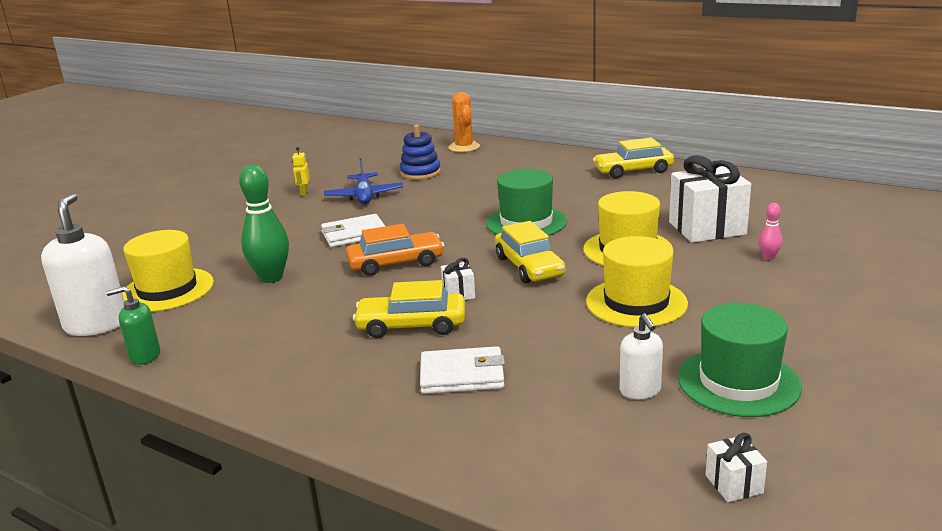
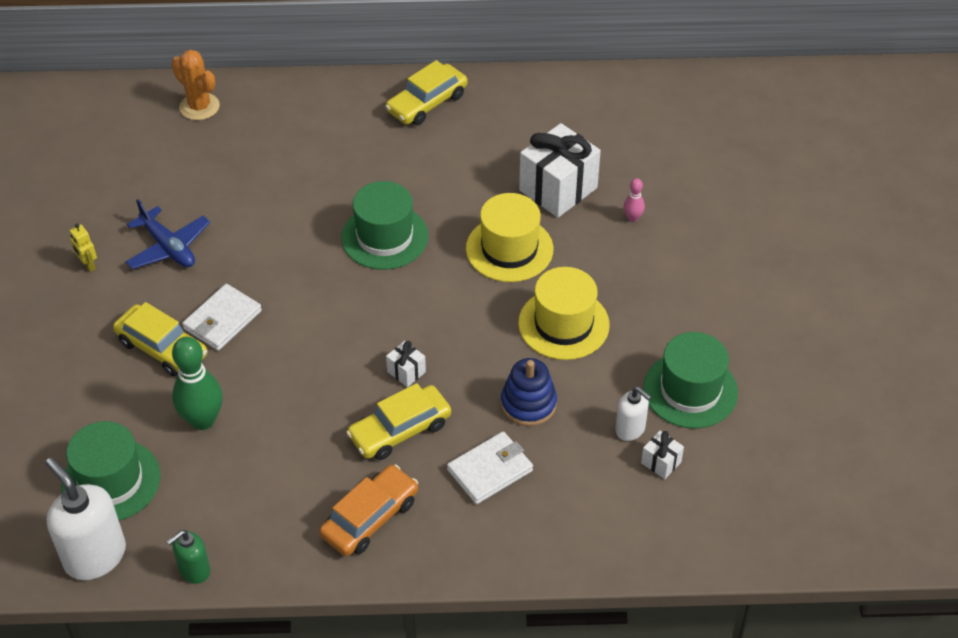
camera: 35 degrees left, 25 degrees up
(167, 290) = (111, 481): yellow hat -> green hat
(396, 263) = (309, 350): orange car -> orange car (370, 518)
(420, 173) = (193, 179): blue stacking toy -> blue stacking toy (528, 404)
(529, 267) = (439, 308): yellow car -> yellow car (162, 348)
(734, 484) = (737, 491): white gift -> white gift (661, 462)

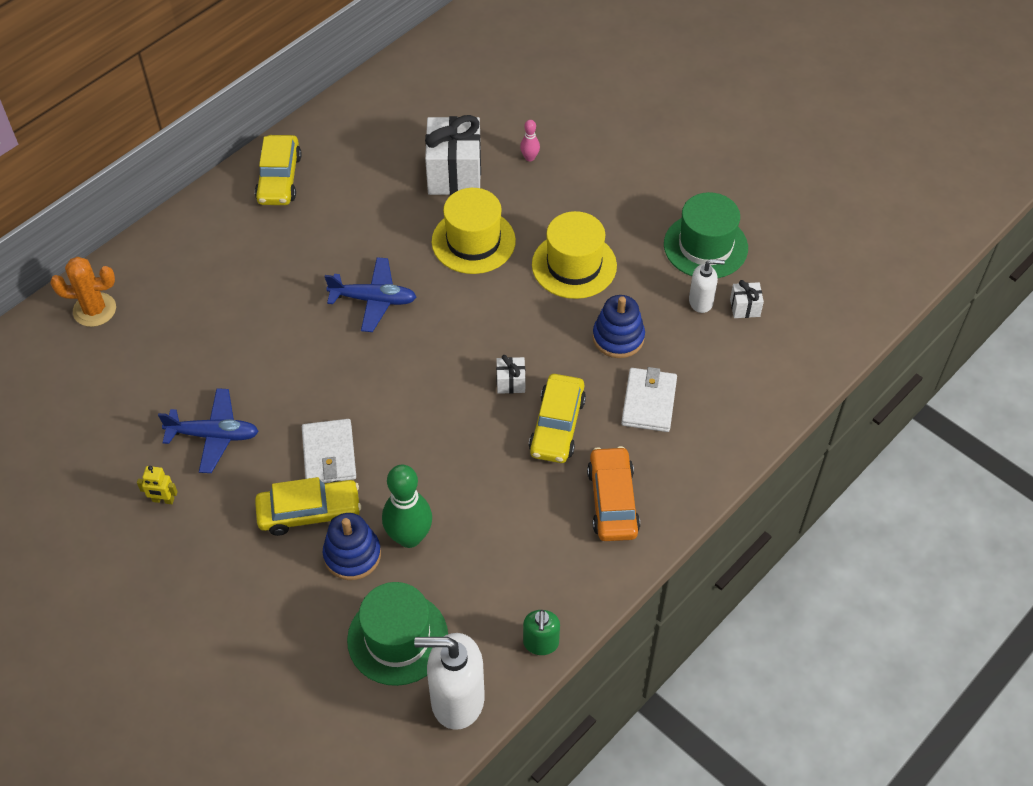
camera: 45 degrees left, 5 degrees up
(153, 400) = (352, 555): none -> blue stacking toy
(384, 237) = (373, 300): green hat -> blue plane

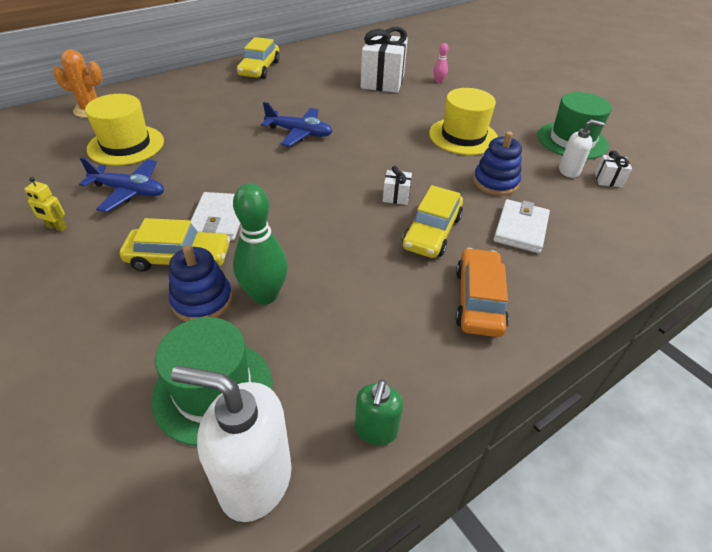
camera: 10 degrees right, 10 degrees down
(473, 241) = (387, 114): yellow hat -> yellow hat (126, 145)

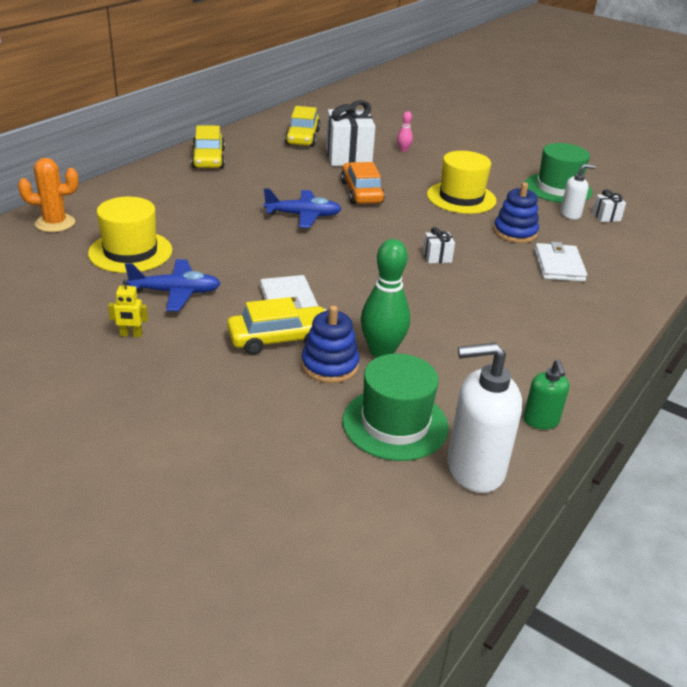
camera: 20 degrees left, 10 degrees down
(432, 232) = (488, 280): yellow car -> yellow car (302, 137)
(478, 300) = (559, 323): orange car -> orange car (361, 192)

